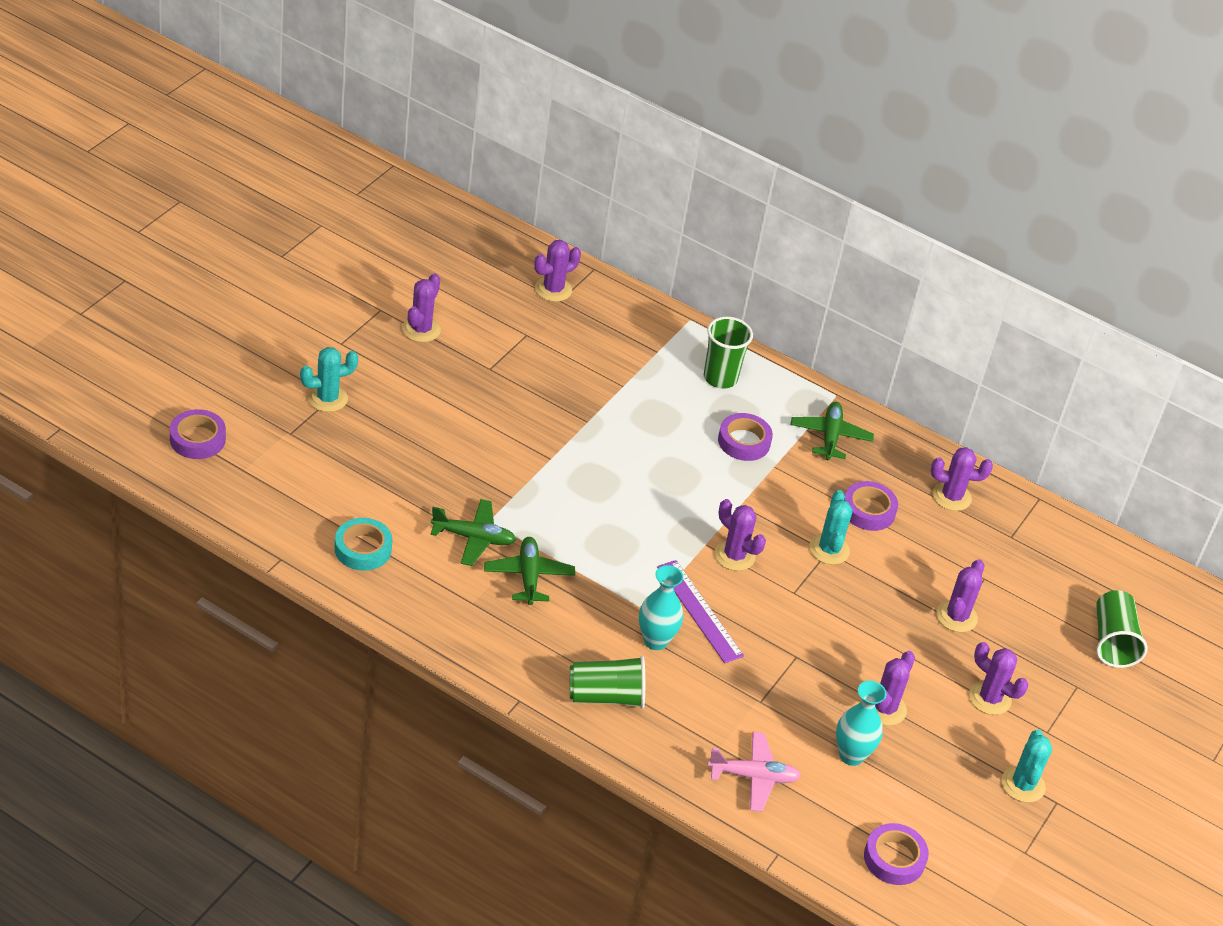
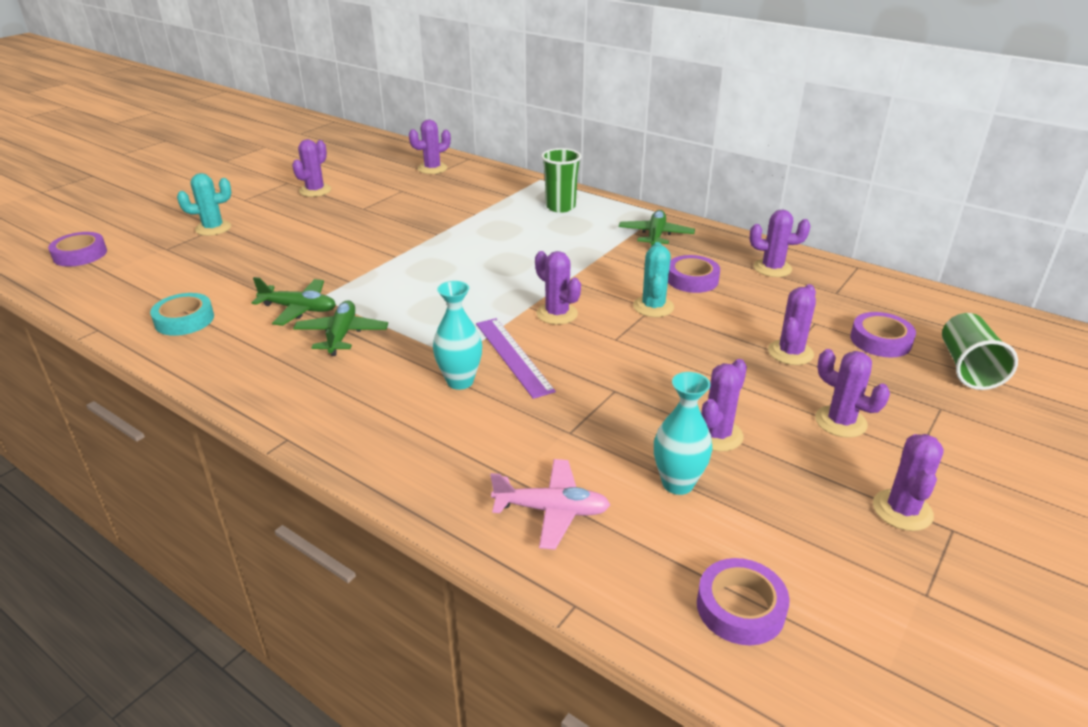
camera: 10 degrees right, 10 degrees down
(606, 696) = (389, 432): green cup -> none
(744, 441) = (576, 241): purple tape -> purple tape (880, 340)
(1023, 785) = (902, 510): turquoise cactus -> purple cactus

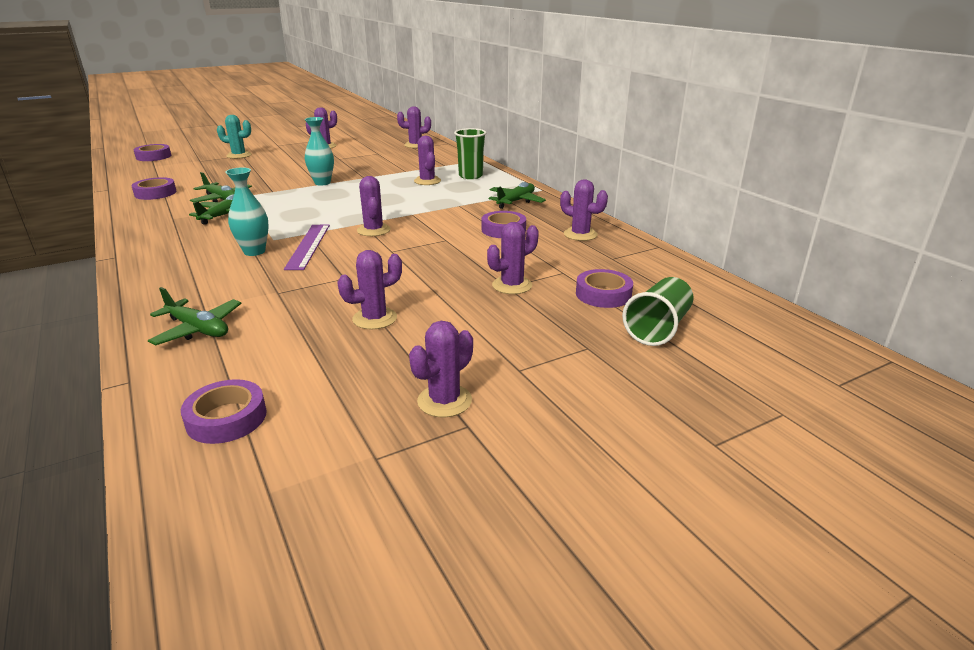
camera: 25 degrees right, 5 degrees down
(184, 320) = (155, 193): turquoise tape -> purple tape
(552, 510) = (198, 329): pink plane -> green plane
(653, 307) = (448, 239): turquoise cactus -> none
(677, 483) = (301, 338): turquoise vase -> turquoise vase (322, 183)
(840, 422) = (484, 335): purple cactus -> purple cactus (427, 181)

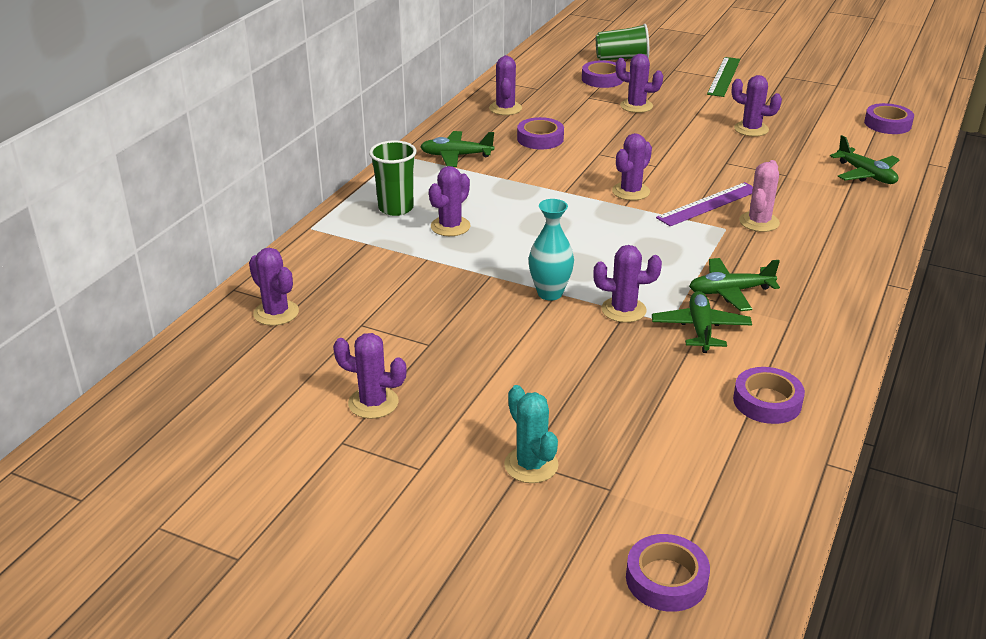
camera: 125 degrees left, 5 degrees up
(198, 329) = (866, 174): green plane -> green plane turned 150 degrees clockwise
(254, 251) = (759, 222): turquoise vase -> pink cactus
(444, 401) = (779, 85): purple cactus -> purple cactus (623, 310)
(524, 372) = (724, 76): none -> green ruler

